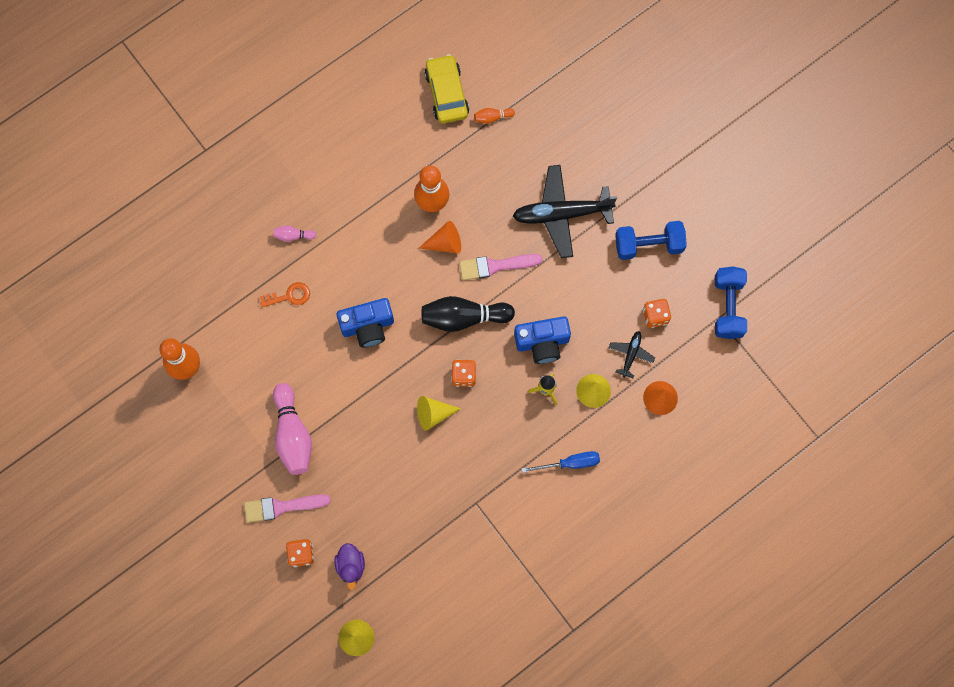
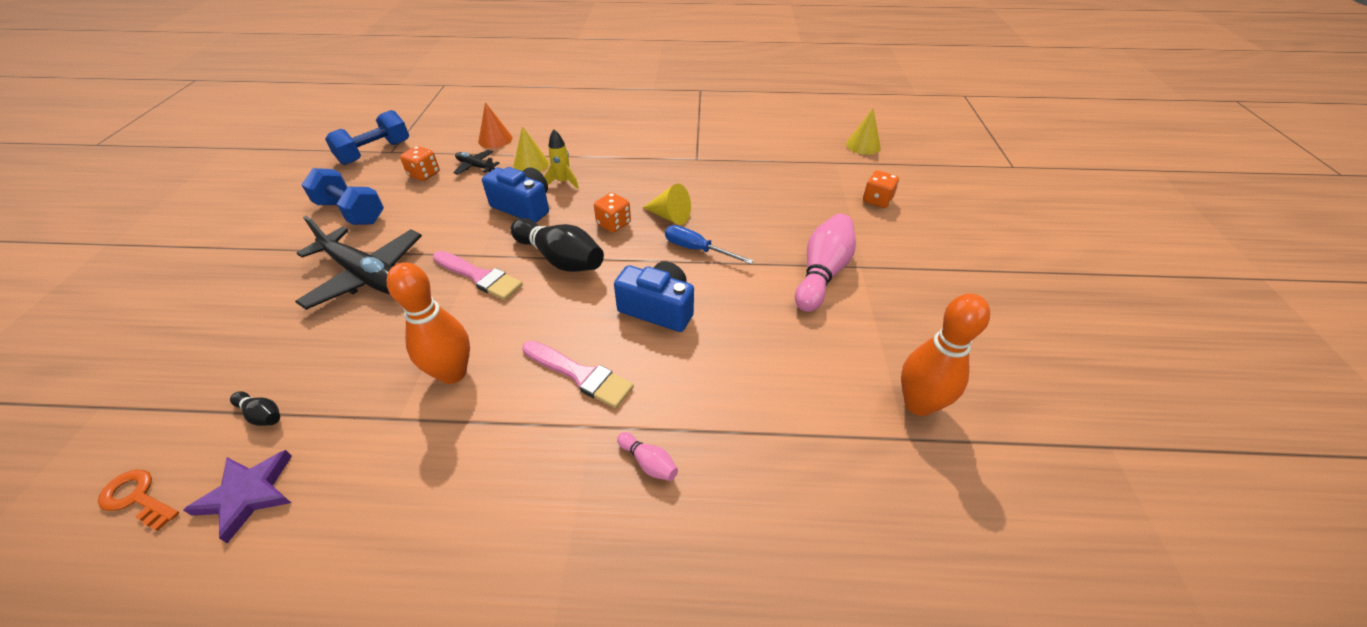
camera: 140 degrees left, 30 degrees down
(282, 507) = (874, 234): pink brush -> pink brush (580, 375)
(289, 296) = (719, 394): orange key -> orange key (137, 498)
(351, 566) = (836, 176): purple duck -> none
(445, 243) = (494, 326): orange cone -> none
(446, 93) = (248, 494): yellow car -> purple star
(492, 117) = (262, 415): orange bowling pin -> black bowling pin
(570, 463) = (602, 143): blue screwdriver -> blue screwdriver (697, 249)
(631, 354) = (475, 166): black plane -> black plane turned 60 degrees clockwise

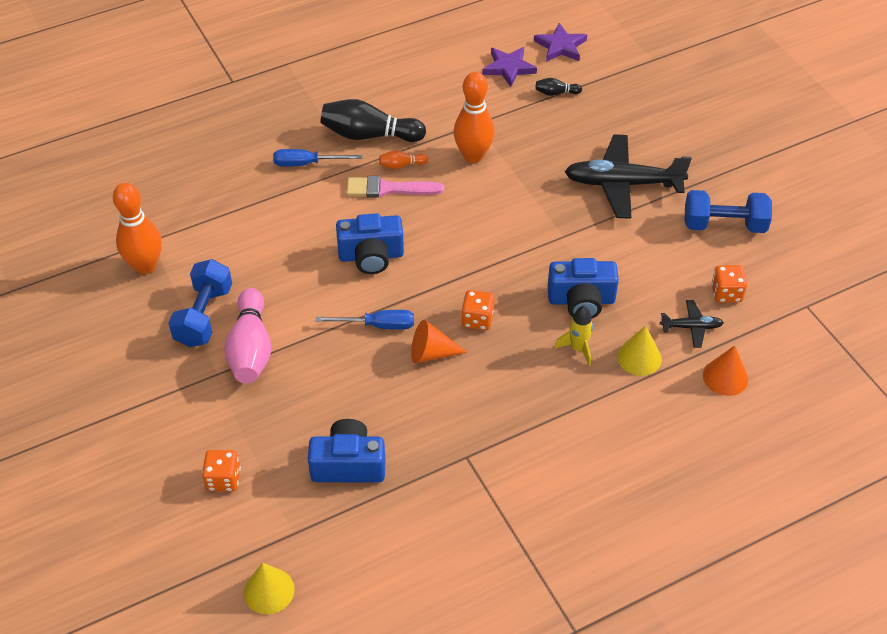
camera: 150 degrees right, 5 degrees up
(137, 498) = (560, 46): orange key -> purple star
(375, 152) = (818, 296): blue dumbbell -> blue dumbbell (204, 316)
(480, 277) = (536, 220): pink brush -> none
(539, 400) = (401, 165): none -> orange bowling pin
(560, 259) = (488, 263): black bowling pin -> black bowling pin (369, 135)
(648, 463) = (307, 163): pink bowling pin -> blue screwdriver
(670, 216) = (431, 353): yellow cone -> orange cone
(779, 179) = (348, 464): none -> blue camera

